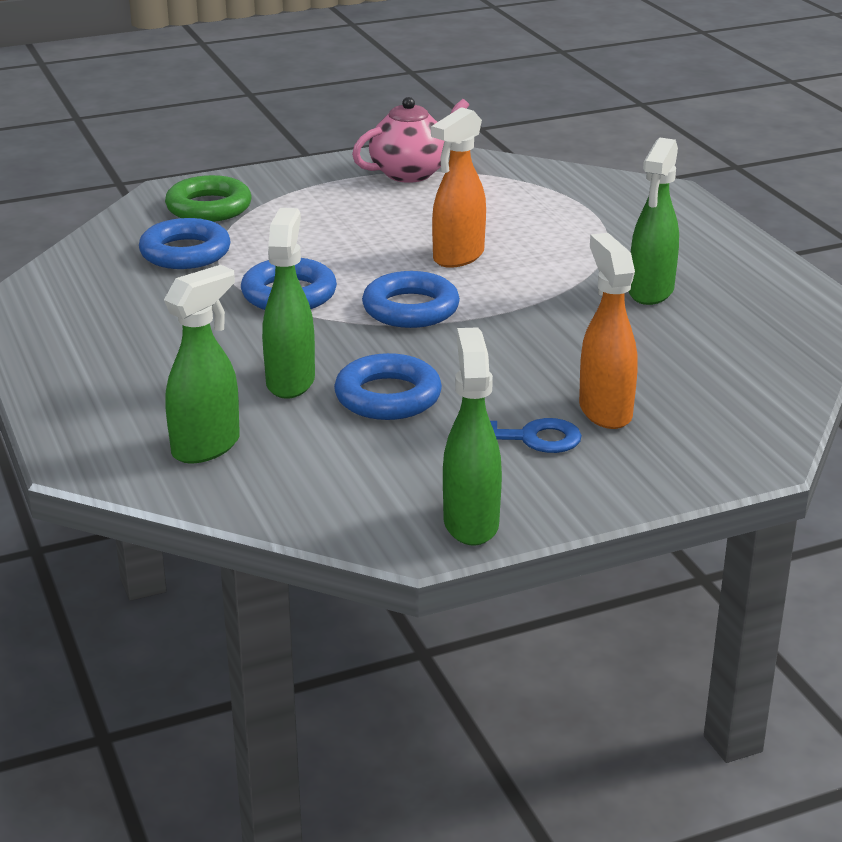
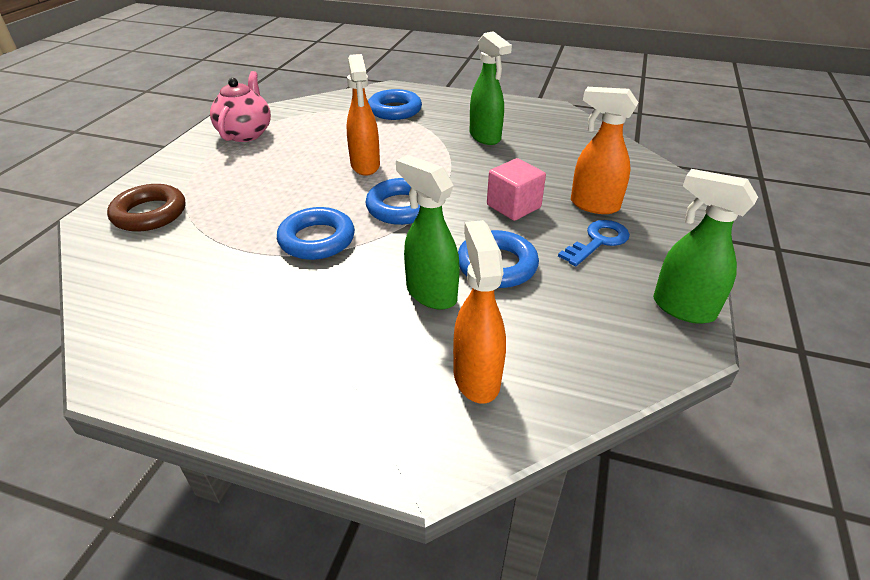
camera: 50 degrees left, 10 degrees up
(185, 253) = (191, 252): blue ring -> blue ring (394, 110)
(207, 446) = (476, 377): green spray bottle -> orange spray bottle
(209, 207) = (150, 214): green ring -> brown ring
(517, 366) = (513, 206): none -> pink cube

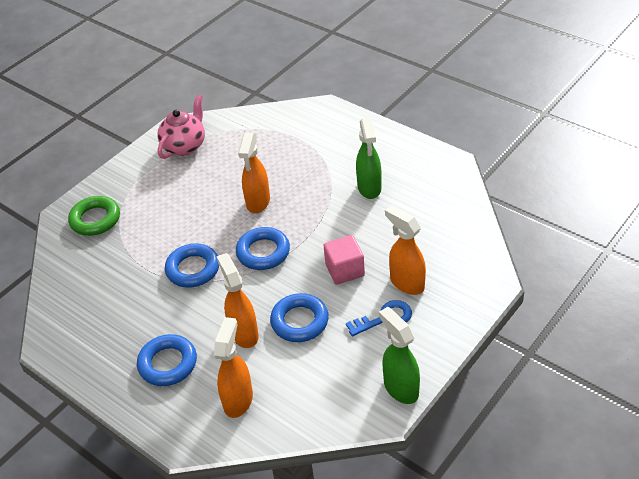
camera: 25 degrees right, 5 degrees up
(150, 214) = (95, 219): brown ring -> green ring
(394, 110) = (313, 138): blue ring -> blue ring (168, 364)
(430, 293) = (244, 333): green spray bottle -> orange spray bottle

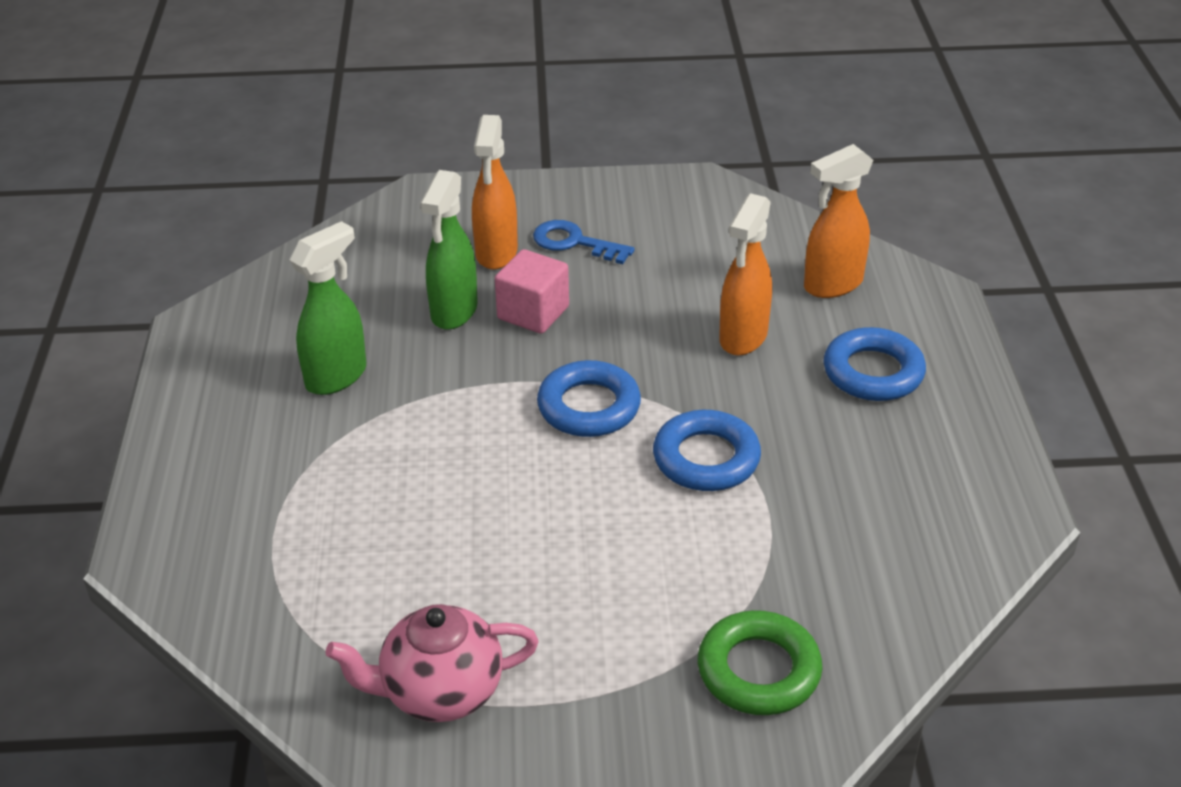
camera: 135 degrees left, 5 degrees down
(258, 202) = (491, 480): orange spray bottle -> none
(299, 321) = (664, 303): blue ring -> none
(400, 388) = (658, 187): green spray bottle -> green spray bottle (454, 312)

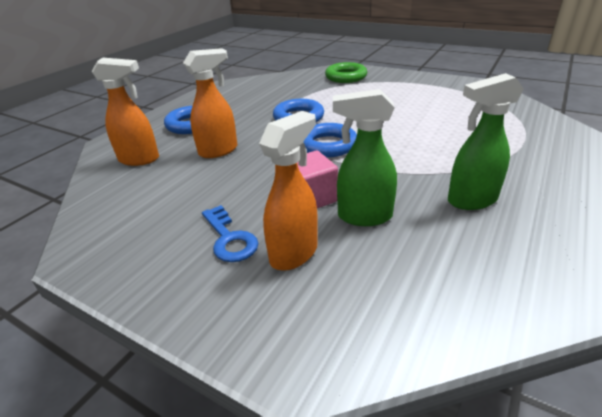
camera: 145 degrees left, 5 degrees down
(440, 692) = (457, 90): pink teapot -> none
(454, 312) = (364, 216): green spray bottle -> green spray bottle turned 135 degrees counterclockwise

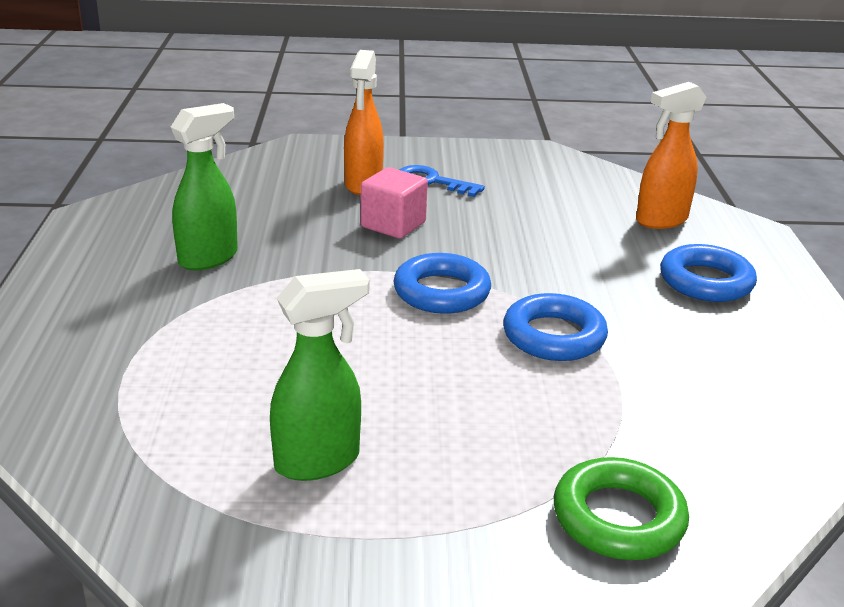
camera: 145 degrees right, 5 degrees down
(219, 151) = (583, 251): orange spray bottle -> none
(364, 216) = (322, 220): green spray bottle -> green spray bottle (318, 461)

